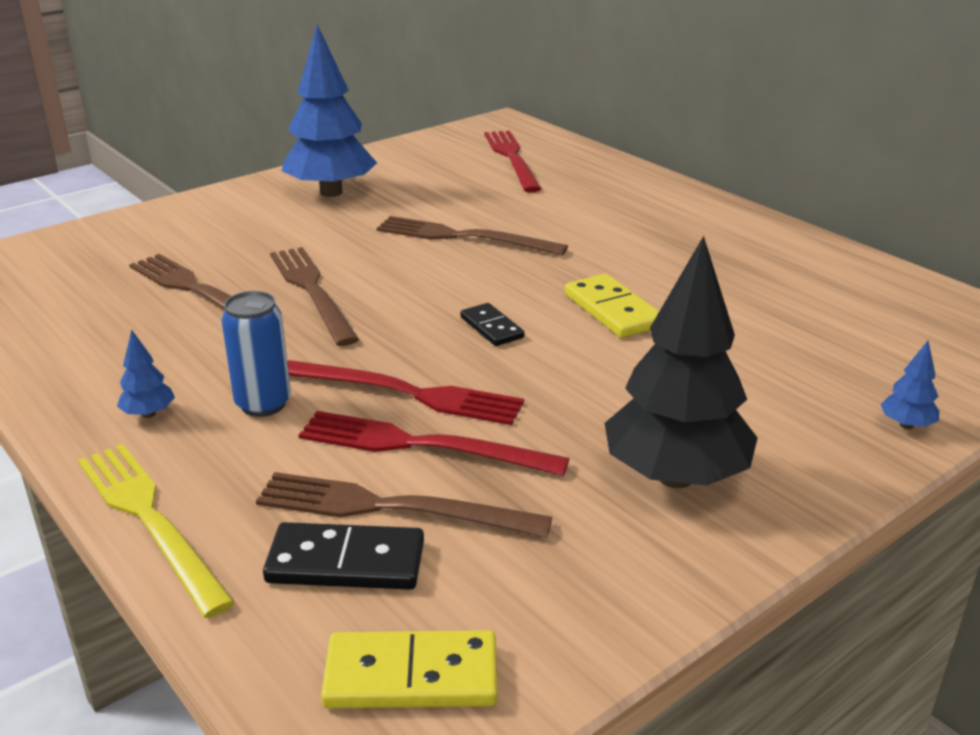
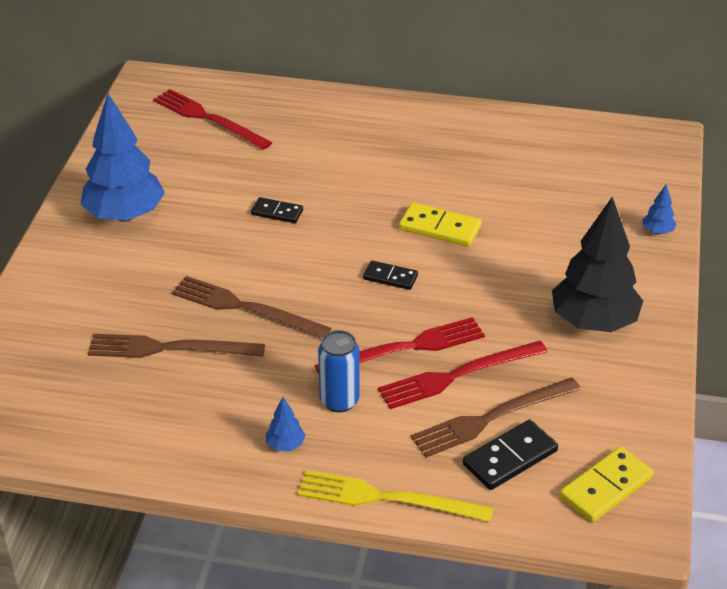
camera: 40 degrees left, 10 degrees up
(463, 237) = (277, 212): brown fork -> black domino

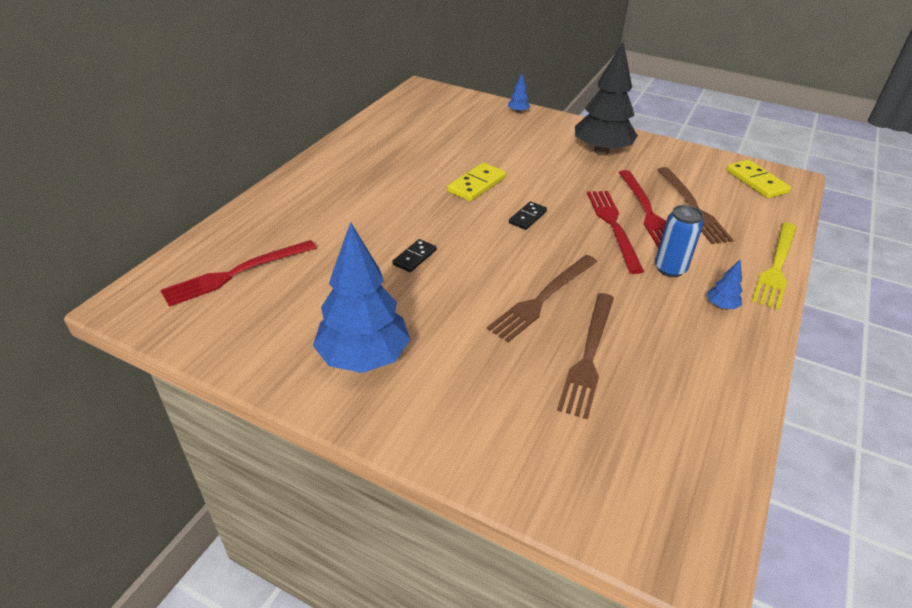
camera: 75 degrees left, 0 degrees up
(510, 457) = (731, 208): black domino -> none

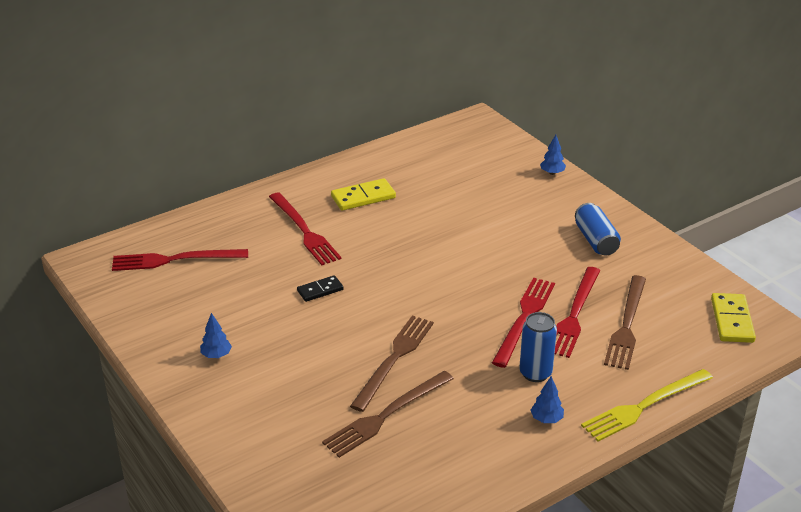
camera: 30 degrees right, 5 degrees down
(351, 209) = (304, 231): none -> red fork
(364, 358) = (216, 355): blue tree -> blue tree, size x0.40
(476, 184) = (434, 240): yellow domino -> yellow domino (363, 197)
(527, 217) = (451, 285): black domino -> none
(543, 299) = (394, 359): brown fork -> brown fork turned 135 degrees clockwise
(601, 151) = (596, 240): black tree -> blue can

